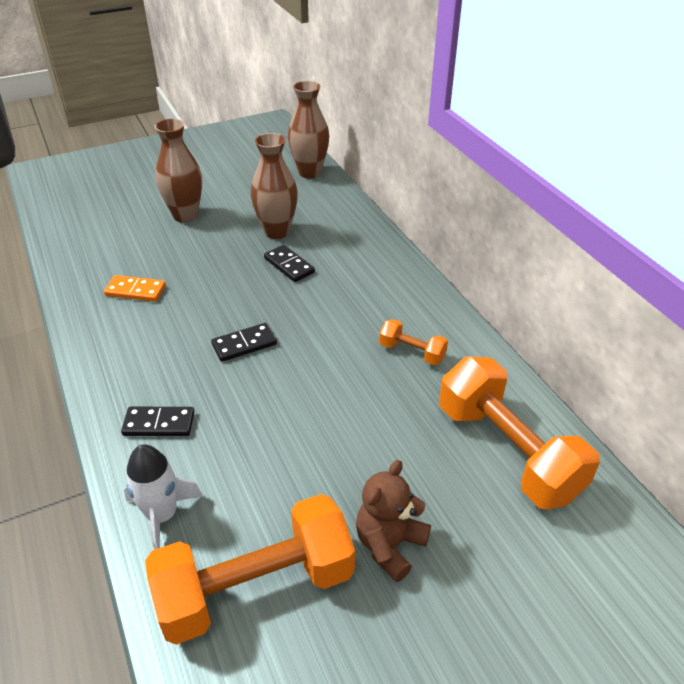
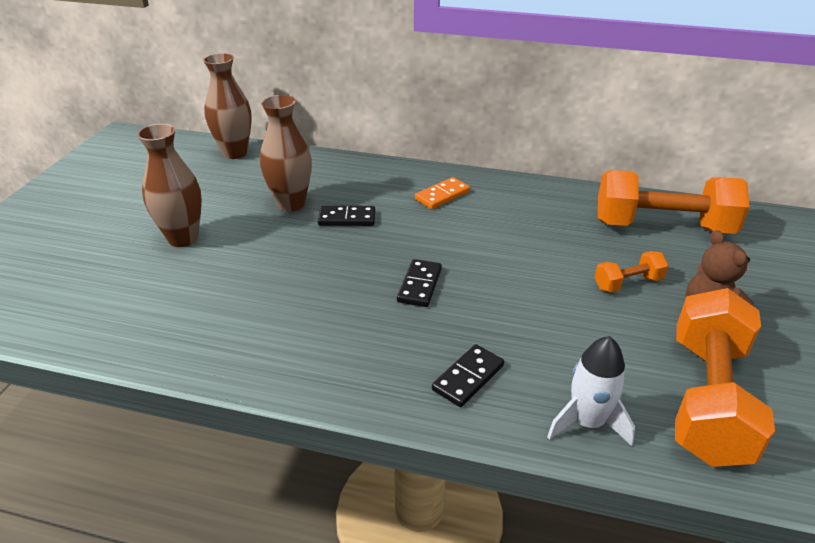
camera: 50 degrees left, 5 degrees down
(135, 291) = (254, 316): orange domino -> orange domino (442, 195)
(412, 352) = (525, 214): orange dumbbell -> orange dumbbell (628, 283)

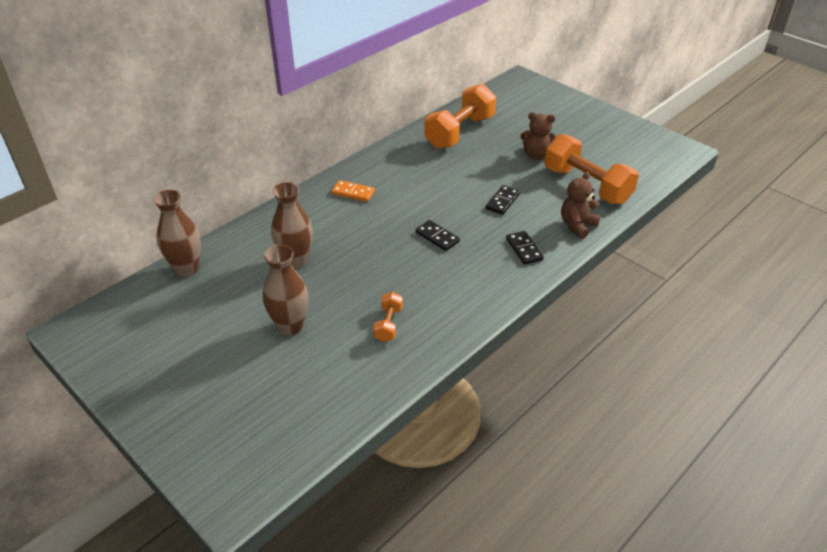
camera: 60 degrees left, 5 degrees up
(347, 218) = (340, 241): black domino -> black domino (502, 201)
(442, 195) = (353, 192): orange domino -> orange domino turned 60 degrees counterclockwise
(587, 422) = (577, 225): white rocket -> brown teddy bear
(628, 283) = (495, 167): orange dumbbell -> orange dumbbell (388, 324)

